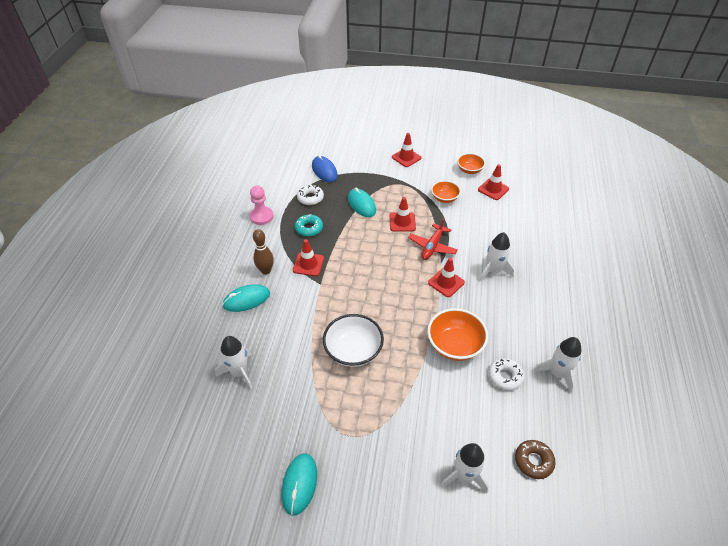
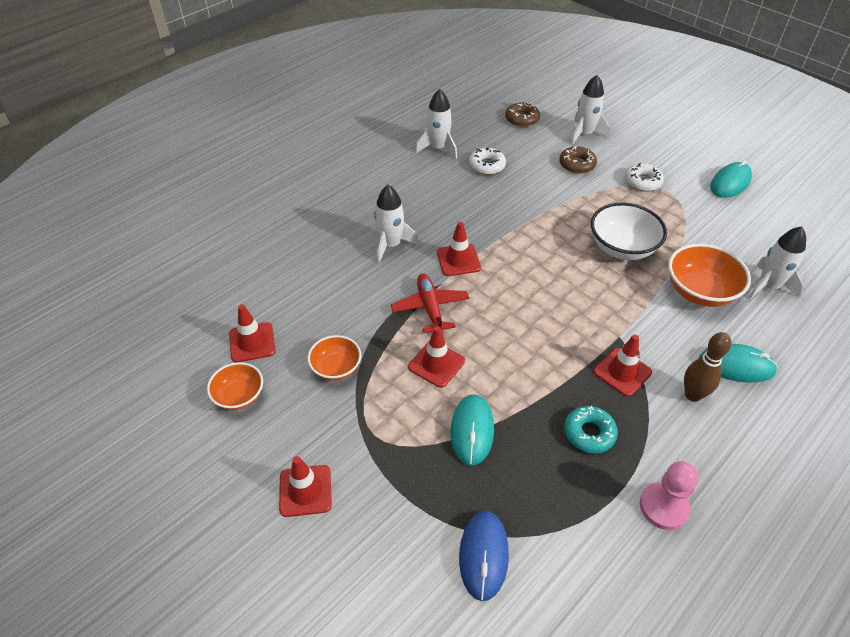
camera: 145 degrees left, 0 degrees up
(310, 198) = (551, 498): white donut -> white donut (642, 182)
(432, 246) = (430, 308): red plane -> red plane turned 75 degrees counterclockwise
(440, 424) = (577, 164): none -> brown donut
(454, 345) = (509, 205): orange bowl -> orange bowl (700, 291)

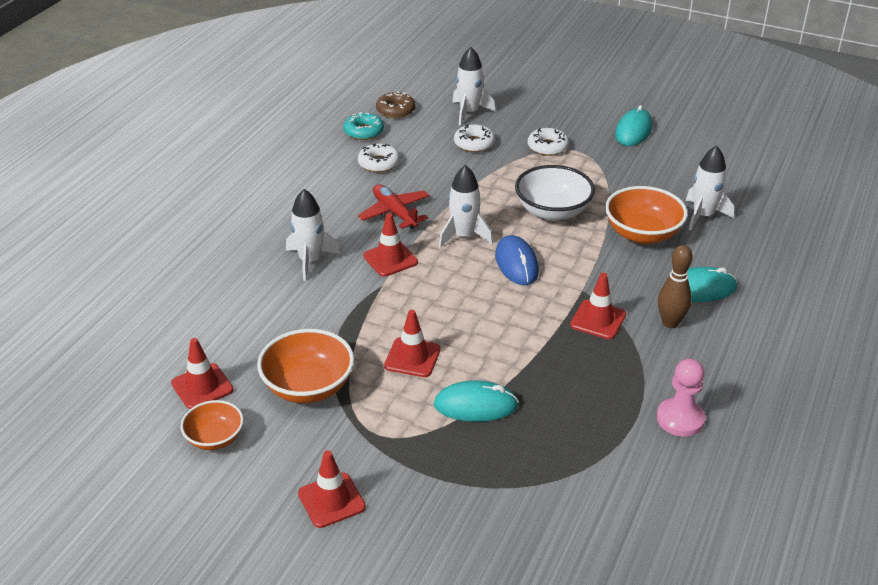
camera: 20 degrees left, 10 degrees down
(336, 368) = (308, 387): orange bowl -> orange bowl, size x1.61
(430, 308) = (381, 309): red plane -> red plane (395, 213)
(438, 148) = (317, 156): white rocket -> white rocket (464, 236)
(472, 431) = (475, 405): turquoise mouse -> turquoise mouse turned 75 degrees counterclockwise
(483, 555) = (534, 502): blue mouse -> blue mouse (516, 263)
(577, 164) = (474, 143): brown donut -> white donut
(589, 433) = (588, 378): turquoise donut -> turquoise donut (363, 131)

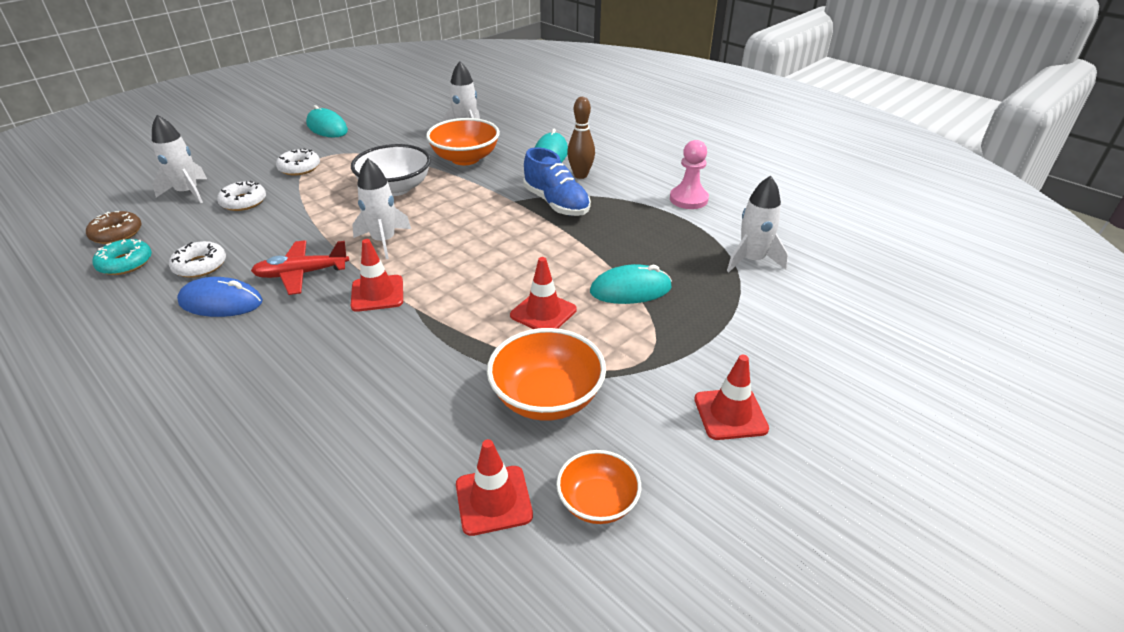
camera: 70 degrees left, 0 degrees up
(310, 261) = (325, 353): white rocket -> white rocket (751, 260)
(475, 405) = (630, 290): turquoise mouse -> turquoise mouse turned 60 degrees clockwise
(516, 263) = (451, 223): blue mouse -> blue mouse (221, 302)
(598, 320) = (556, 203): red traffic cone -> blue shoe

